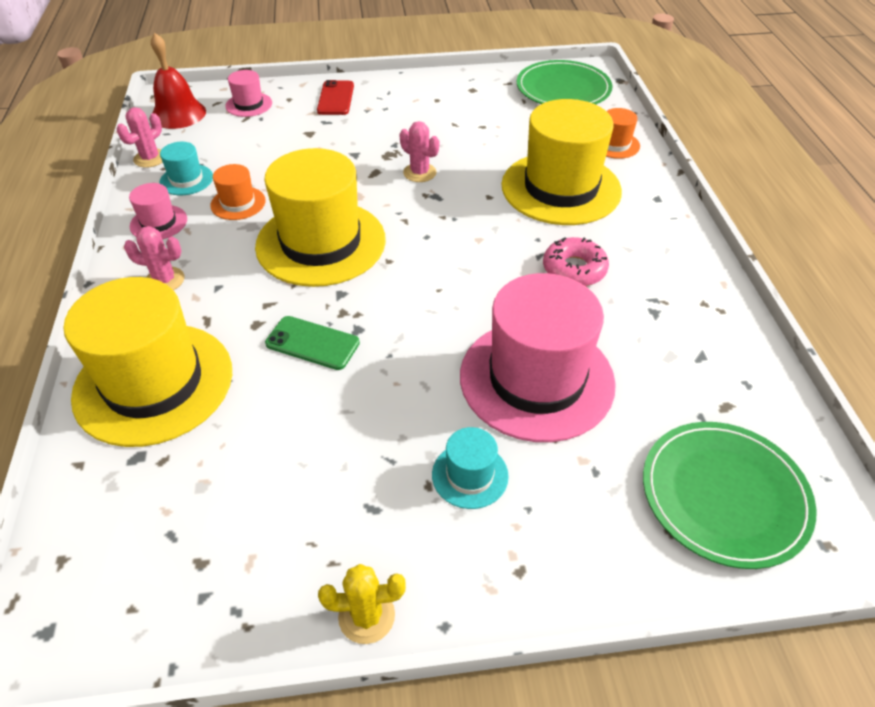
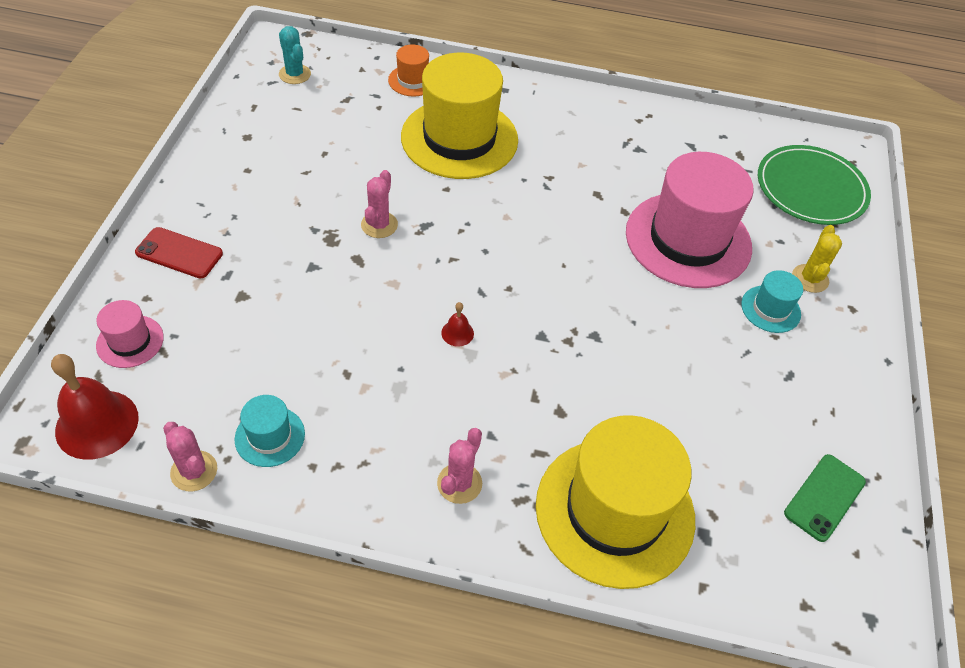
camera: 75 degrees left, 5 degrees up
(158, 223) = (347, 477): pink hat -> none
(238, 203) = (349, 391): orange hat -> none
(312, 343) = (601, 373): green phone -> green phone (824, 497)
(321, 243) = (457, 333): yellow hat -> red bell
(366, 616) = (877, 402): yellow cactus -> yellow cactus (810, 278)
(419, 173) = (379, 225): pink cactus -> pink cactus turned 45 degrees counterclockwise
(563, 89) = (295, 74): green plate -> turquoise cactus
(574, 269) = (573, 172): pink donut -> none

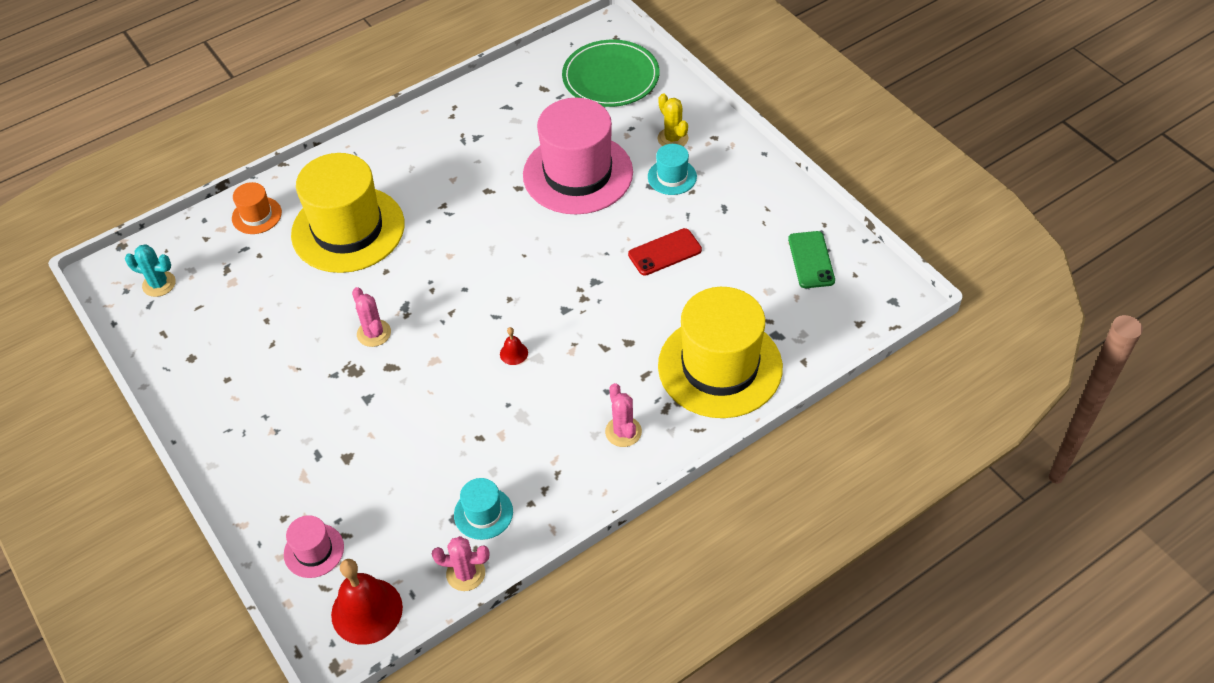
camera: 40 degrees left, 0 degrees up
(179, 253) = (263, 472): red phone -> red phone (665, 252)

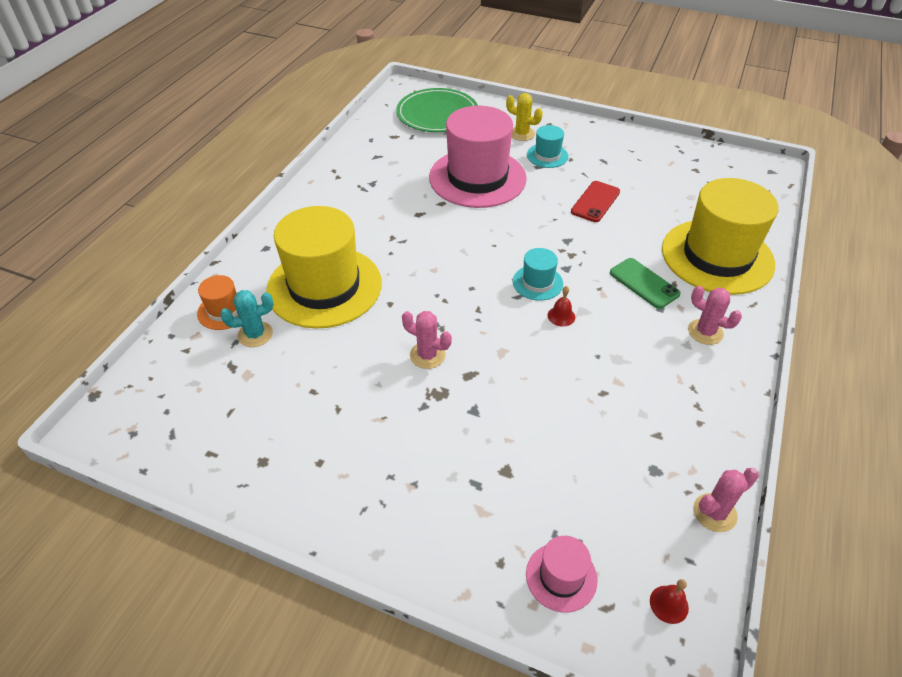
camera: 35 degrees left, 5 degrees down
(159, 284) = (167, 410): turquoise cactus -> turquoise cactus (255, 334)
(367, 611) = (669, 604): red bell -> red bell, size x0.46
(483, 513) = (672, 452): turquoise hat -> turquoise hat (537, 282)
(811, 260) = (694, 168): green phone -> green phone (644, 283)

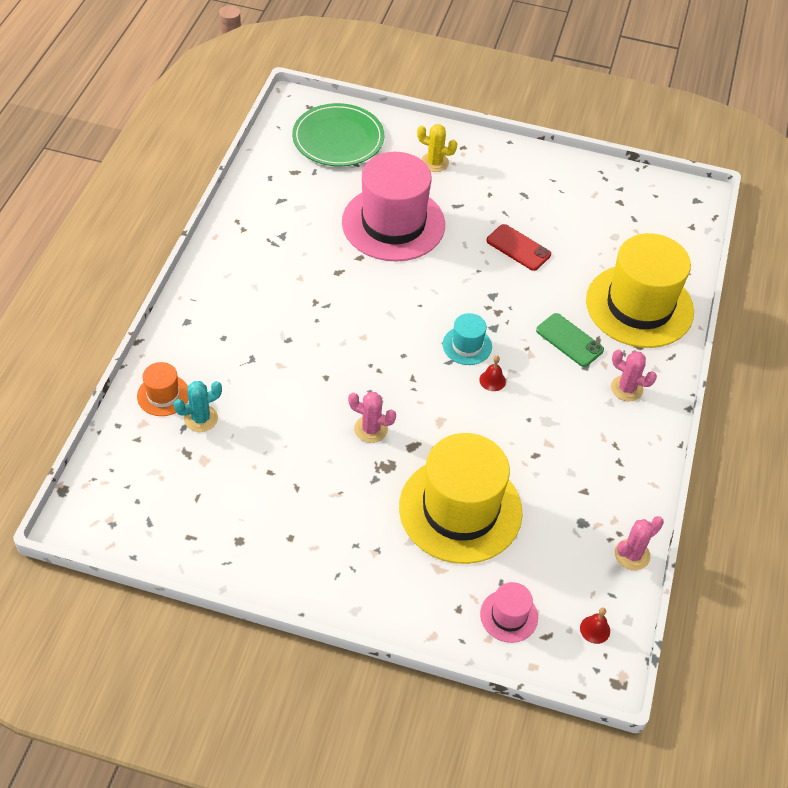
camera: 10 degrees left, 5 degrees up
(324, 286) = (257, 362): yellow hat -> yellow hat (460, 509)
(547, 155) = (464, 191): turquoise hat -> none
(595, 202) = (518, 248): red phone -> red phone turned 75 degrees counterclockwise

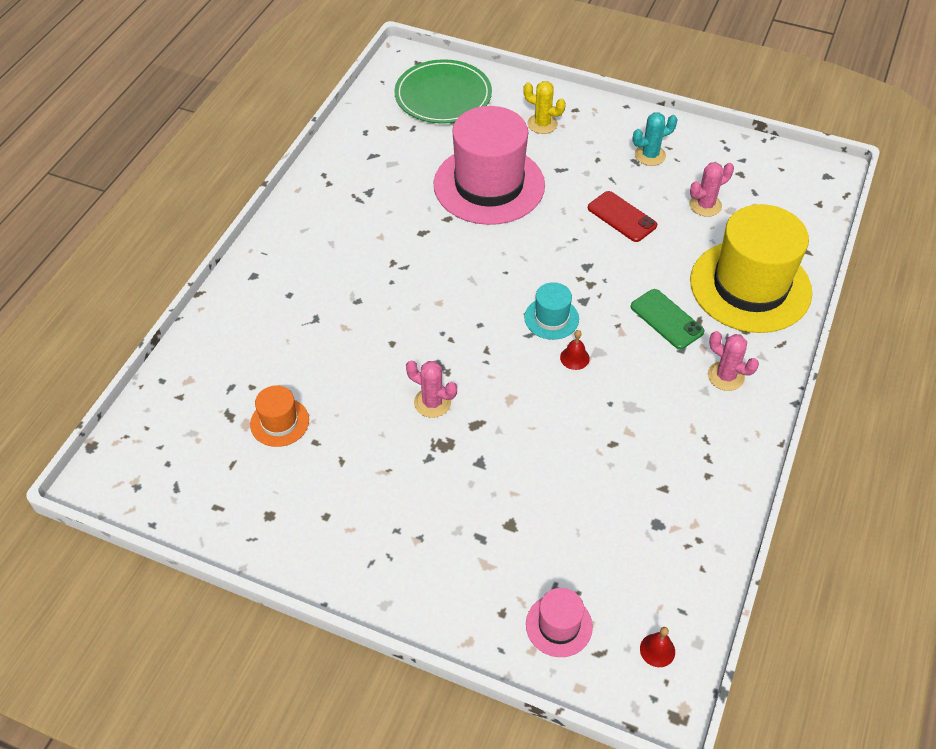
camera: 10 degrees right, 0 degrees up
(163, 395) = (215, 351): orange hat -> orange hat (279, 422)
(201, 418) = (250, 379): turquoise cactus -> turquoise cactus (650, 155)
(460, 509) = (519, 499): yellow hat -> none
(632, 555) = (711, 566): pink cactus -> pink cactus (705, 205)

